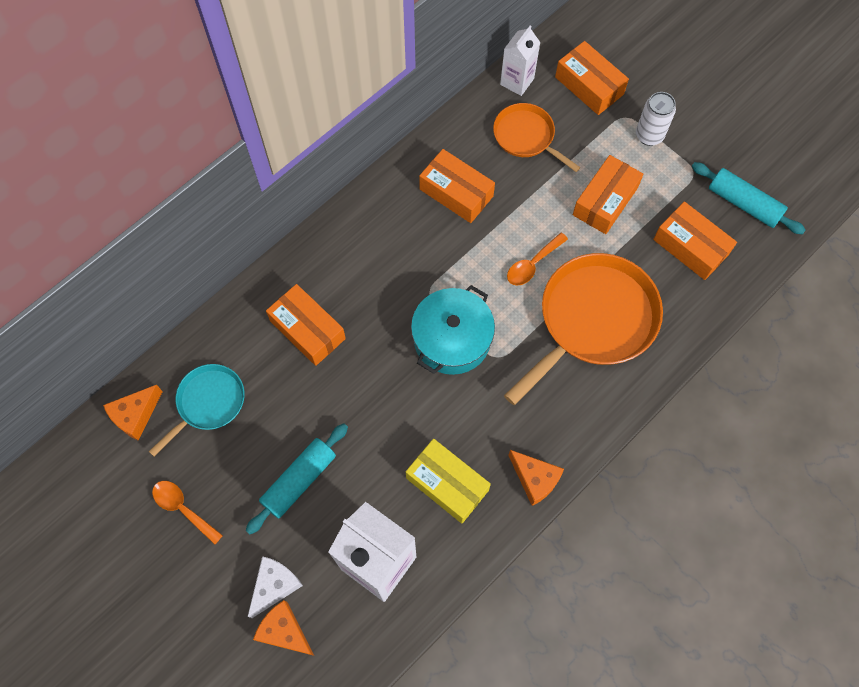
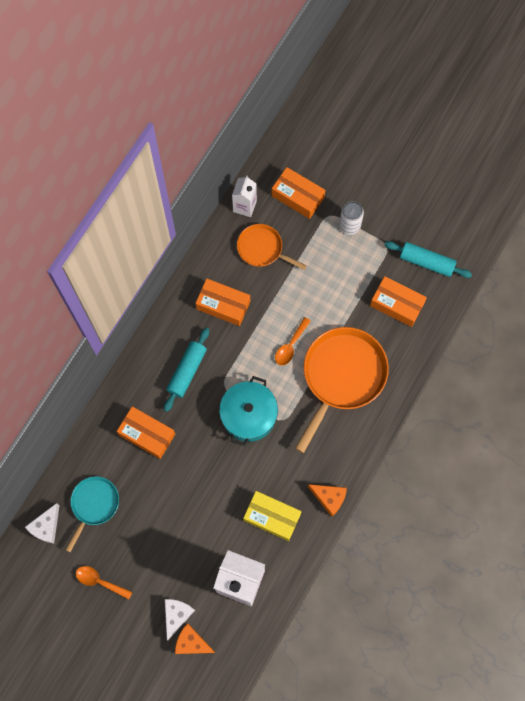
camera: 15 degrees left, 5 degrees up
(135, 415) = (46, 526): orange cheese -> white cheese
(299, 480) = (172, 541): turquoise rolling pin -> turquoise rolling pin (187, 371)
(605, 201) = (330, 285): orange box -> none

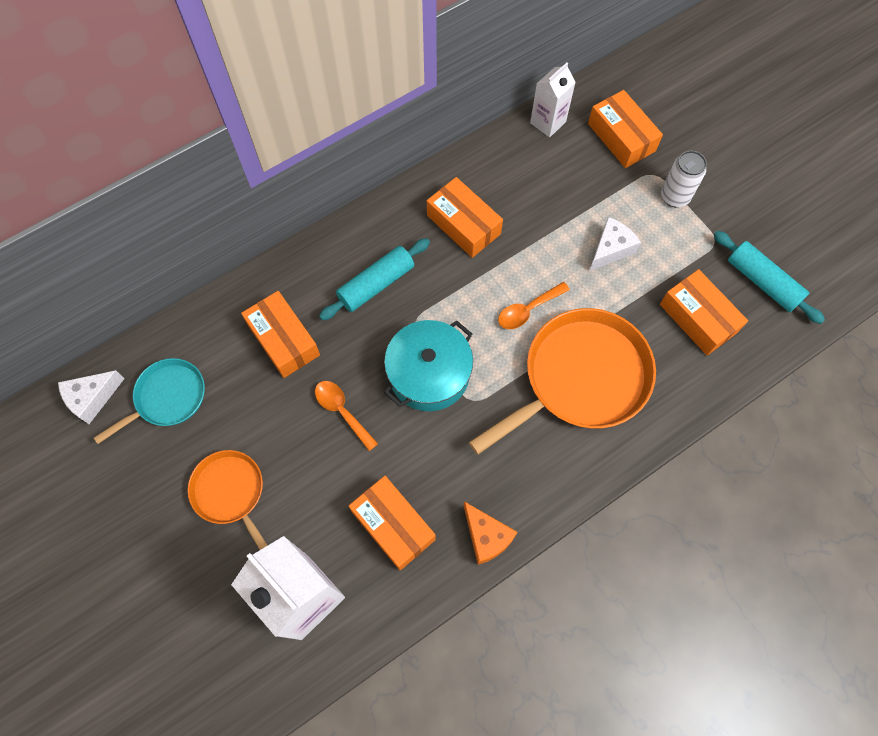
camera: 25 degrees right, 5 degrees down
(99, 581) = (117, 503): orange spoon -> orange spoon (342, 411)
(176, 615) = (192, 601): white cheese -> white cheese (610, 249)
(192, 643) = (191, 652): orange cheese -> none
(262, 249) = (547, 179): orange pan -> orange pan (230, 493)
(272, 517) = (393, 525): yellow box -> orange box

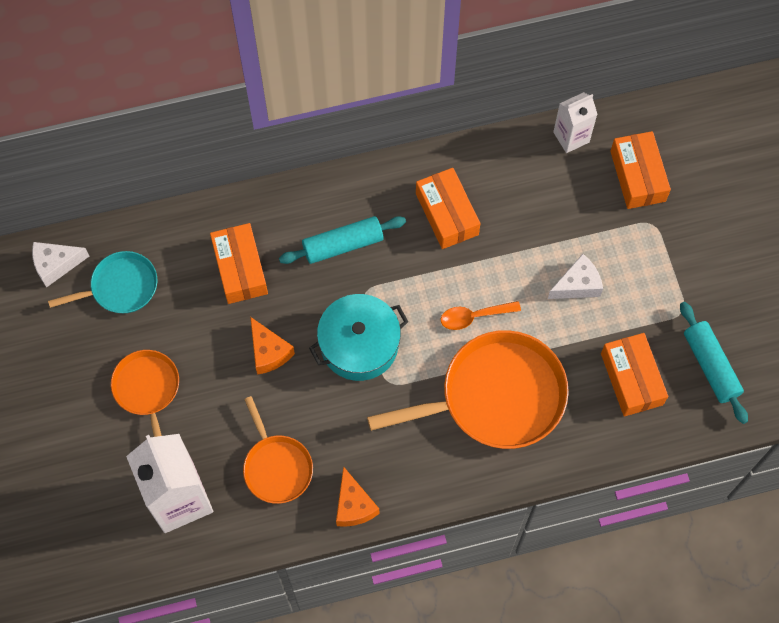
camera: 20 degrees right, 0 degrees up
(342, 411) = (269, 352): orange spoon -> orange cheese
(393, 525) = (276, 467): orange box -> orange pan
(674, 197) = (663, 254): white can -> none

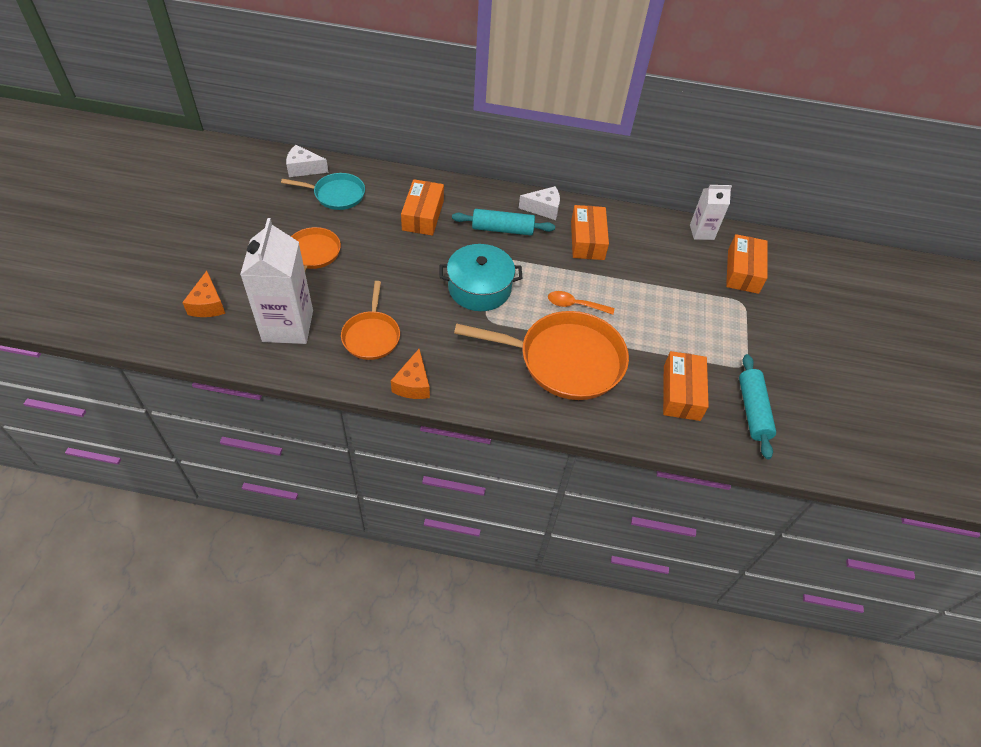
camera: 20 degrees right, 15 degrees down
(269, 352) = (412, 267): orange cheese -> orange cheese (208, 304)
(577, 285) = (665, 316): white cheese -> white cheese (543, 209)

